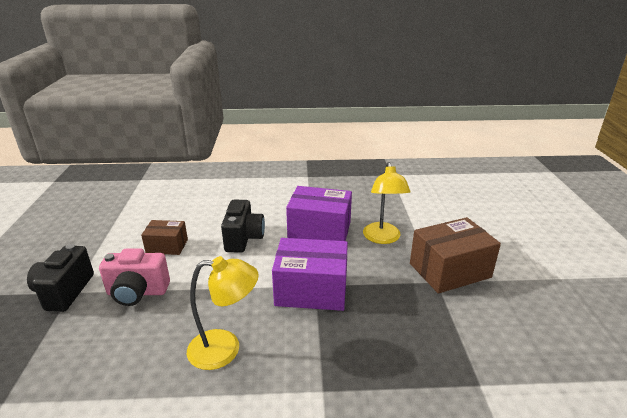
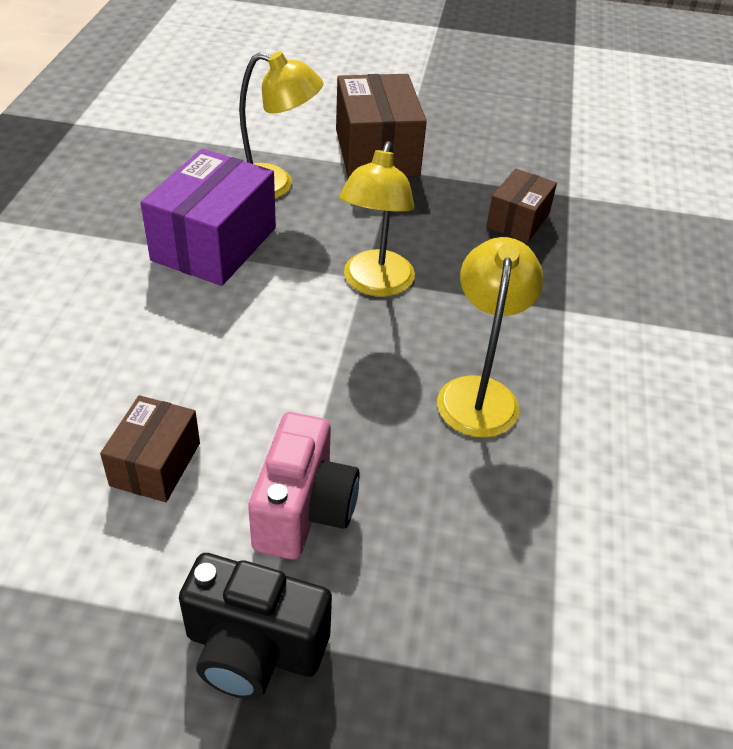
camera: 80 degrees left, 15 degrees up
(243, 239) = (189, 343): black camera -> none
(311, 290) = (375, 284): purple box -> yellow lamp
(419, 352) = (518, 220): none -> brown box

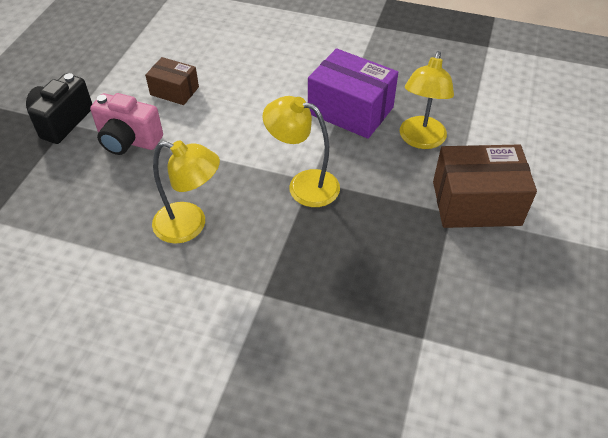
camera: 100 degrees right, 5 degrees up
(518, 220) = (380, 287): brown box -> none

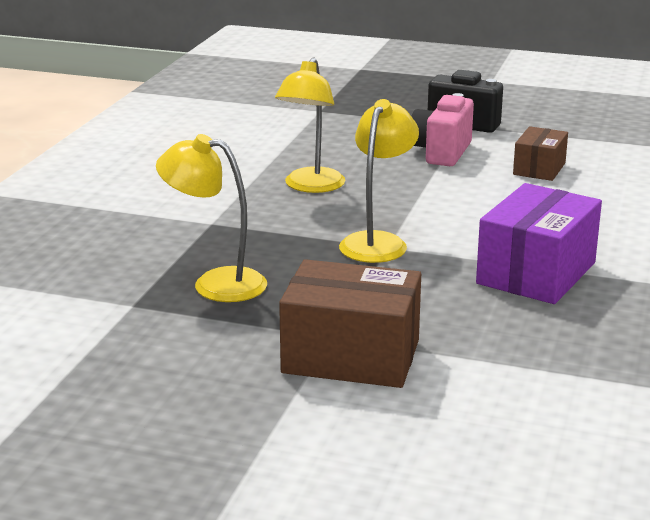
camera: 90 degrees right, 25 degrees down
(420, 140) = (482, 322): yellow lamp -> yellow lamp (215, 283)
(476, 203) = (351, 356): brown box -> brown box turned 75 degrees counterclockwise

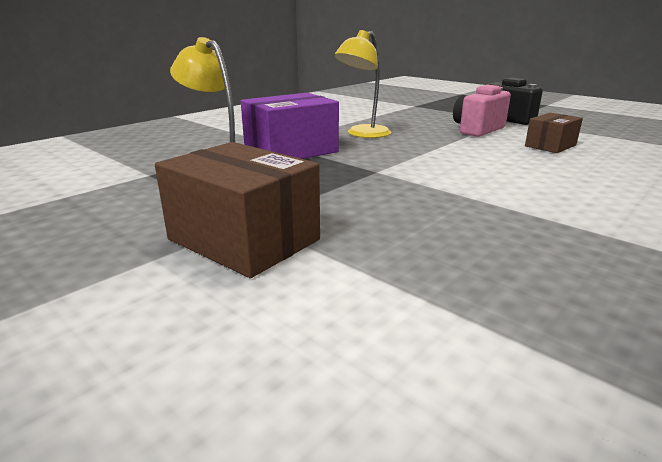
camera: 25 degrees right, 0 degrees up
(378, 242) = (372, 167): yellow lamp -> none
(536, 273) = (491, 209): purple box -> purple box (291, 151)

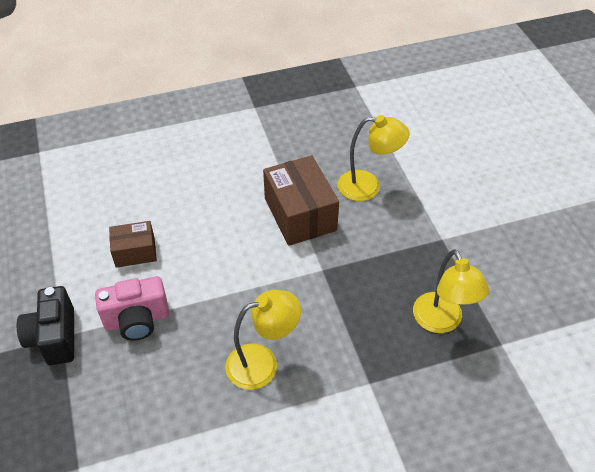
camera: 150 degrees left, 25 degrees up
(244, 239) = (452, 221): brown box -> brown box (300, 214)
(291, 151) = (363, 346): purple box -> none
(413, 240) = (368, 187): none -> yellow lamp

